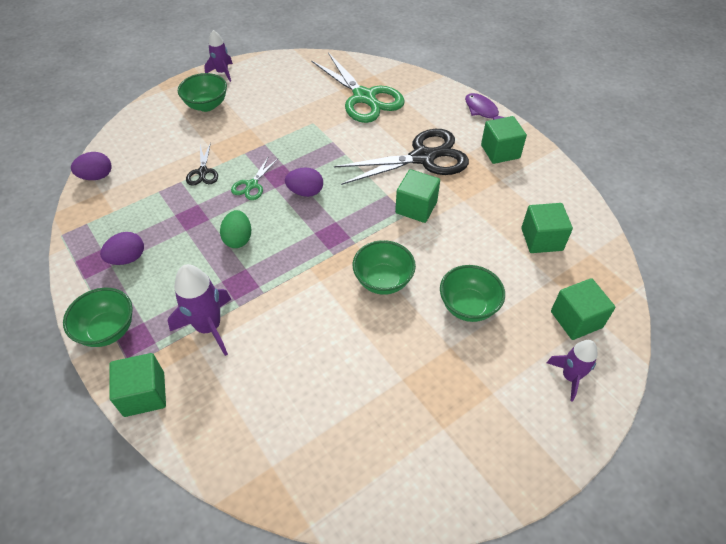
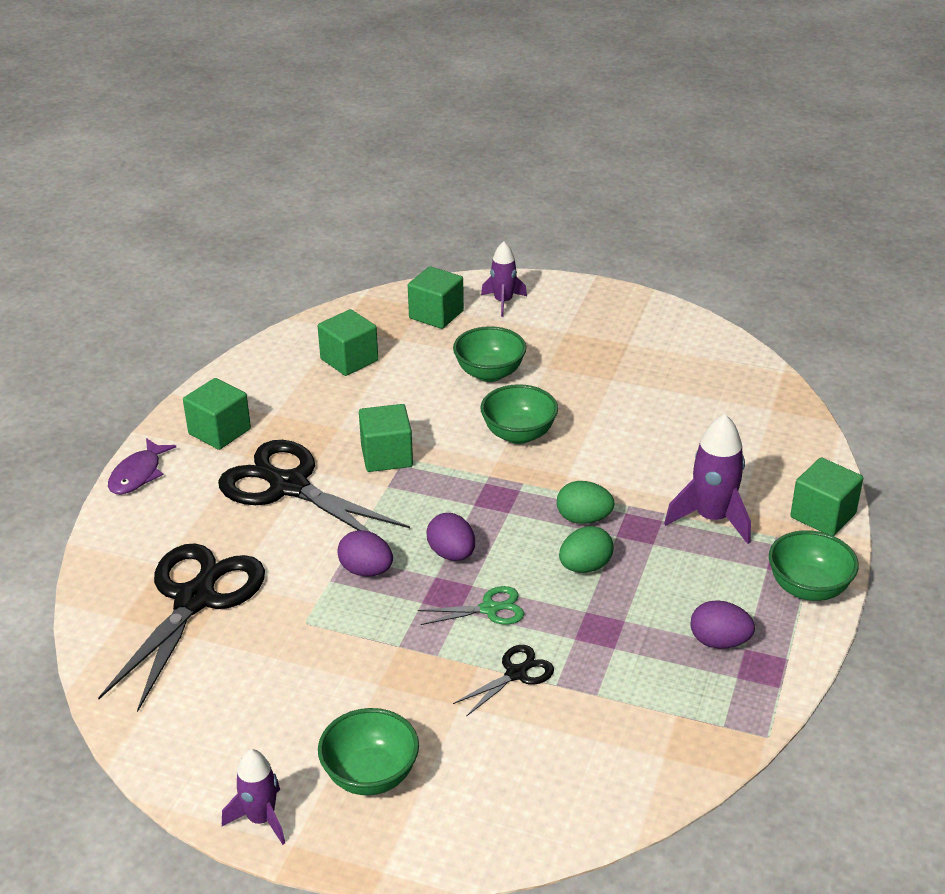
camera: 125 degrees left, 15 degrees down
(96, 176) = (646, 787): purple egg -> purple egg (366, 570)
(274, 263) = (583, 519): none -> green egg
(364, 97) = (195, 599): green scissors -> black scissors

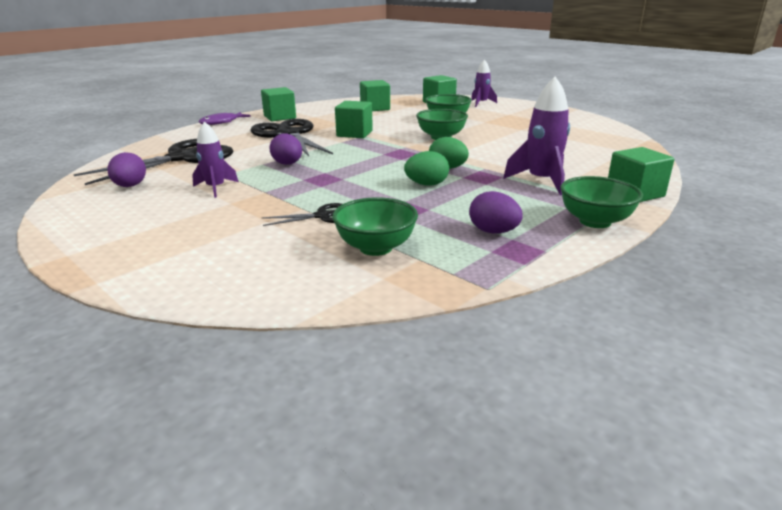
camera: 25 degrees right, 10 degrees down
(261, 819) = (70, 239): purple rocket -> purple rocket (215, 188)
(370, 775) = (164, 237): green bowl -> green bowl (376, 248)
(451, 554) = (346, 167): purple egg -> purple egg (130, 186)
(489, 609) = (341, 189): green scissors -> none

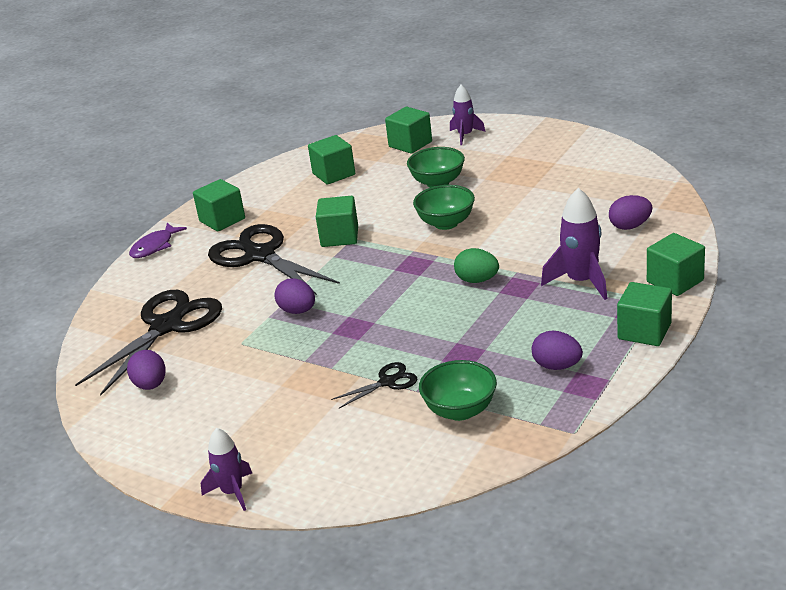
camera: 10 degrees left, 5 degrees up
(215, 188) = (248, 367): purple rocket -> purple rocket (232, 492)
(426, 184) = (467, 312): green egg -> none
(595, 221) = (644, 331): green bowl -> green cube
(598, 157) = (630, 226): none -> purple egg

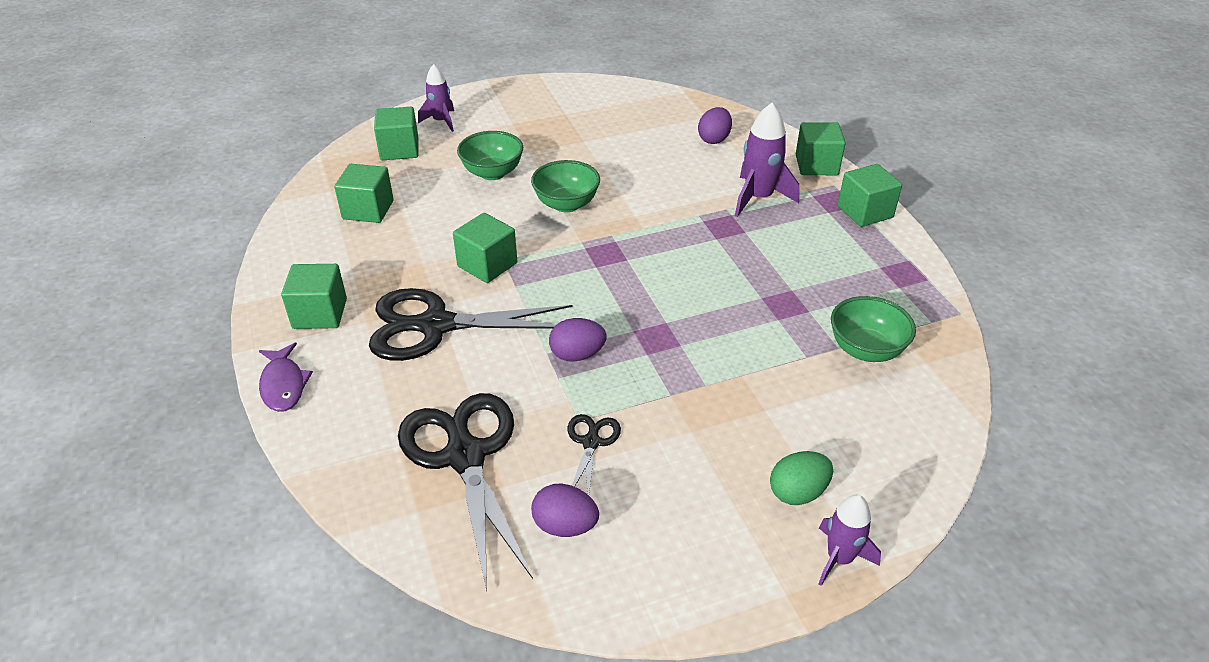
camera: 55 degrees left, 10 degrees up
(387, 382) = (772, 365): black scissors -> black scissors (591, 442)
(477, 280) = (682, 238): green egg -> green egg (797, 492)
(557, 366) = (861, 271): purple egg -> none

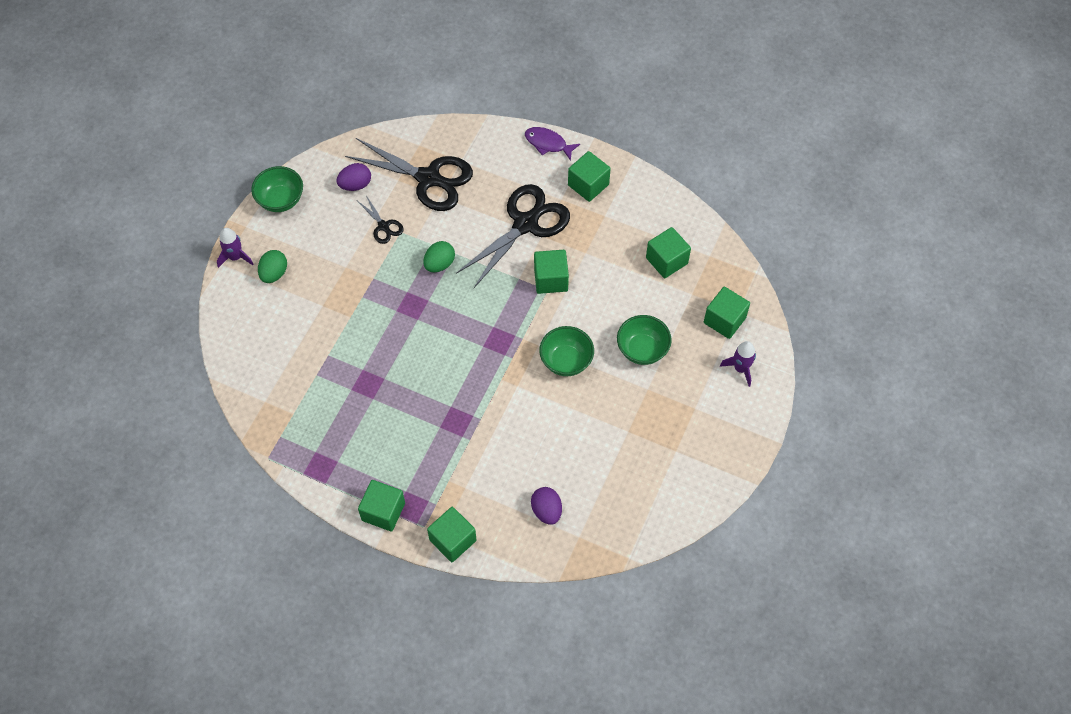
camera: 135 degrees right, 20 degrees up
(577, 355) = (439, 264): purple egg -> green egg
(758, 198) = (460, 468): purple rocket -> none
(865, 350) = (301, 385): green bowl -> green bowl (281, 200)

